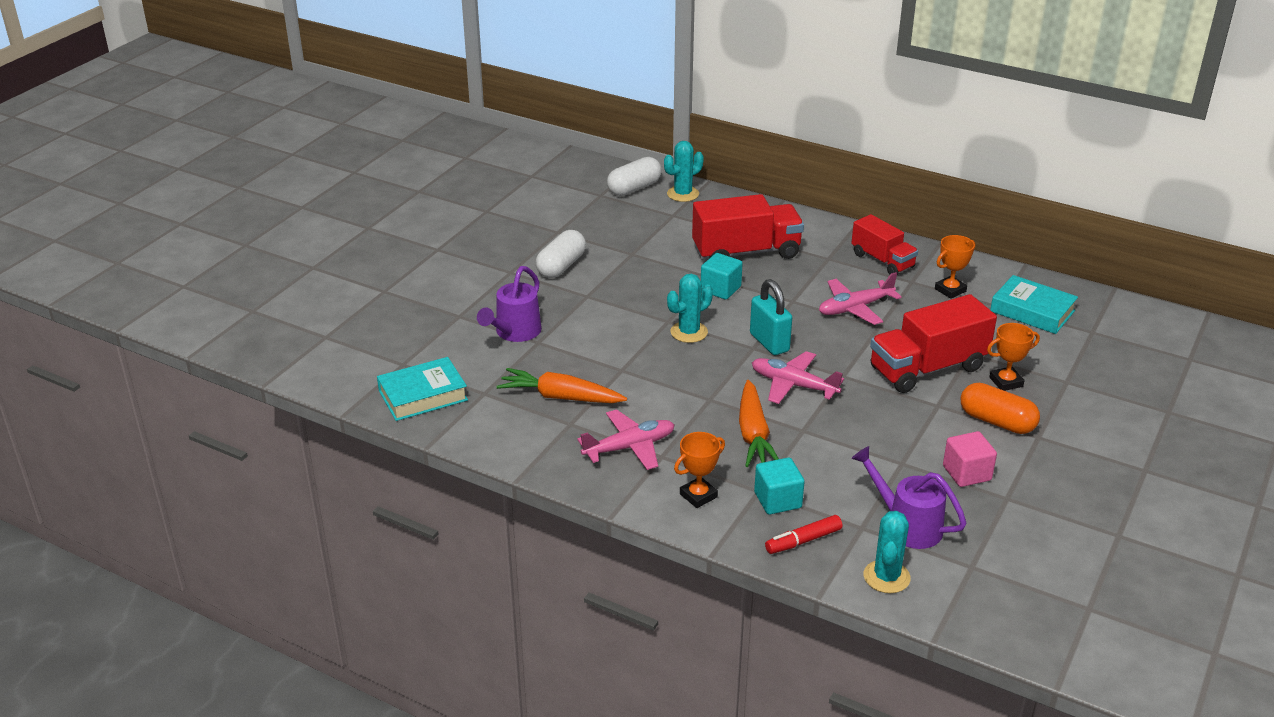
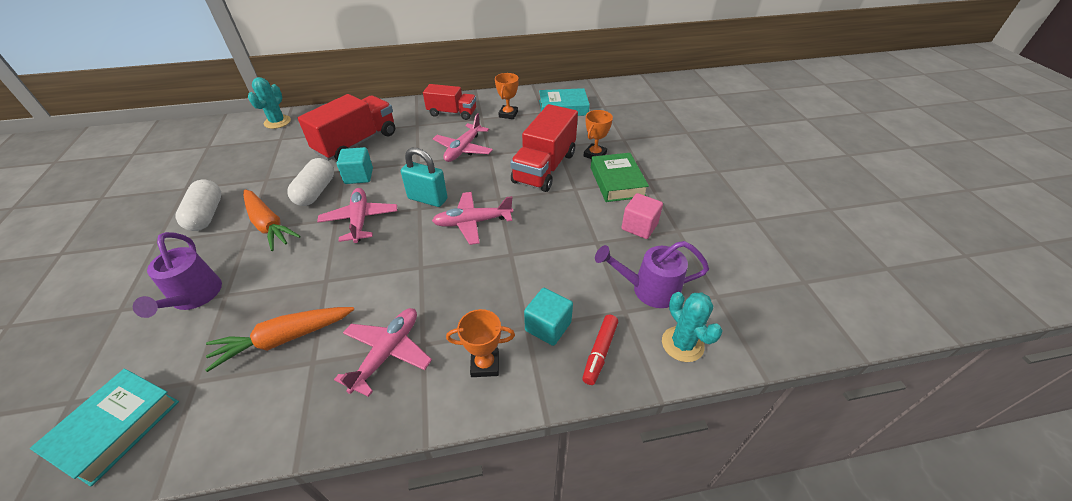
camera: 40 degrees left, 10 degrees up
(634, 188) = (234, 131): white capsule -> white capsule (316, 192)
(689, 332) = (360, 220): turquoise cactus -> pink plane
(698, 495) = (485, 364): orange trophy -> orange trophy turned 75 degrees clockwise
(753, 434) = (479, 278): orange carrot -> orange carrot (268, 225)
(997, 421) = (617, 182): orange capsule -> green book

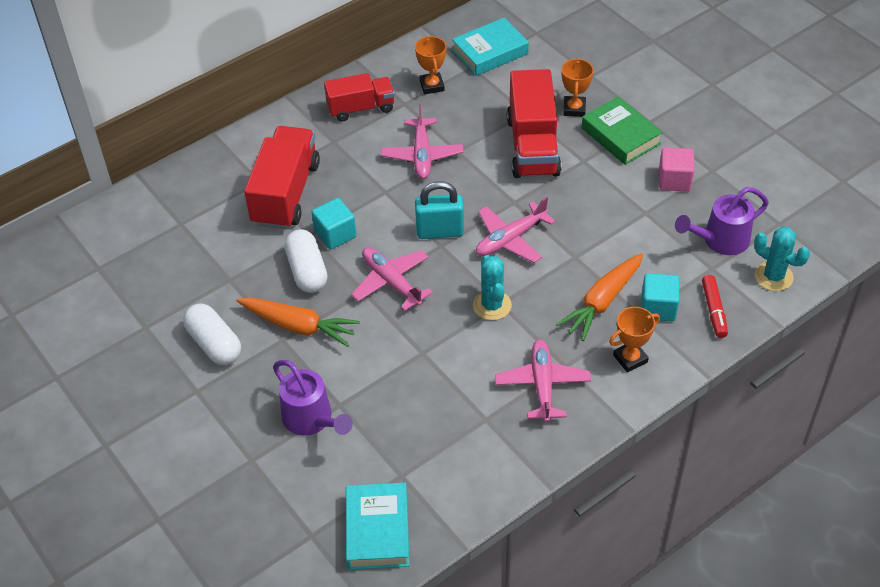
camera: 25 degrees left, 5 degrees up
(277, 122) = (147, 202): turquoise cactus -> turquoise cactus (492, 305)
(285, 339) = (441, 413): orange carrot -> orange carrot (602, 301)

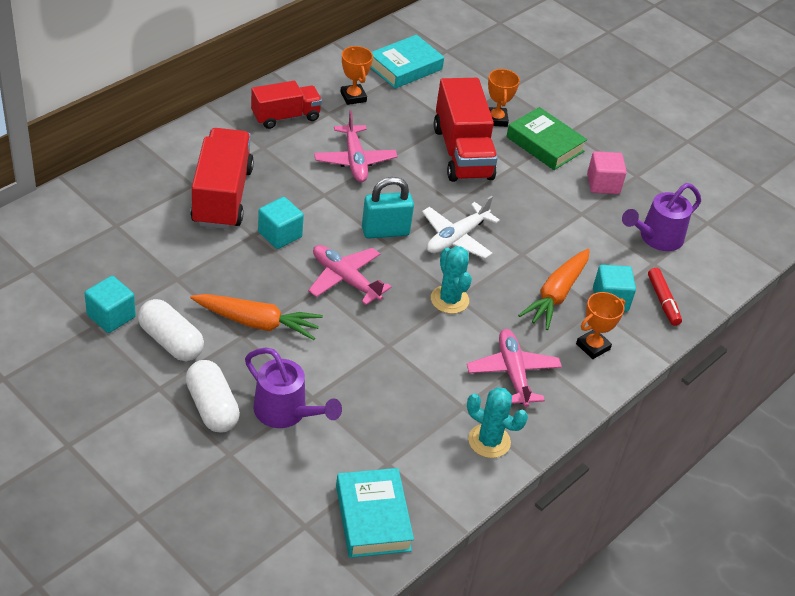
camera: 15 degrees left, 5 degrees down
(163, 317) = (111, 316): none -> turquoise cube
(307, 271) = (257, 269): white capsule -> white capsule (212, 407)
(510, 239) = (456, 238): pink plane -> white plane
(773, 276) = (712, 270): turquoise cactus -> turquoise cactus (489, 441)

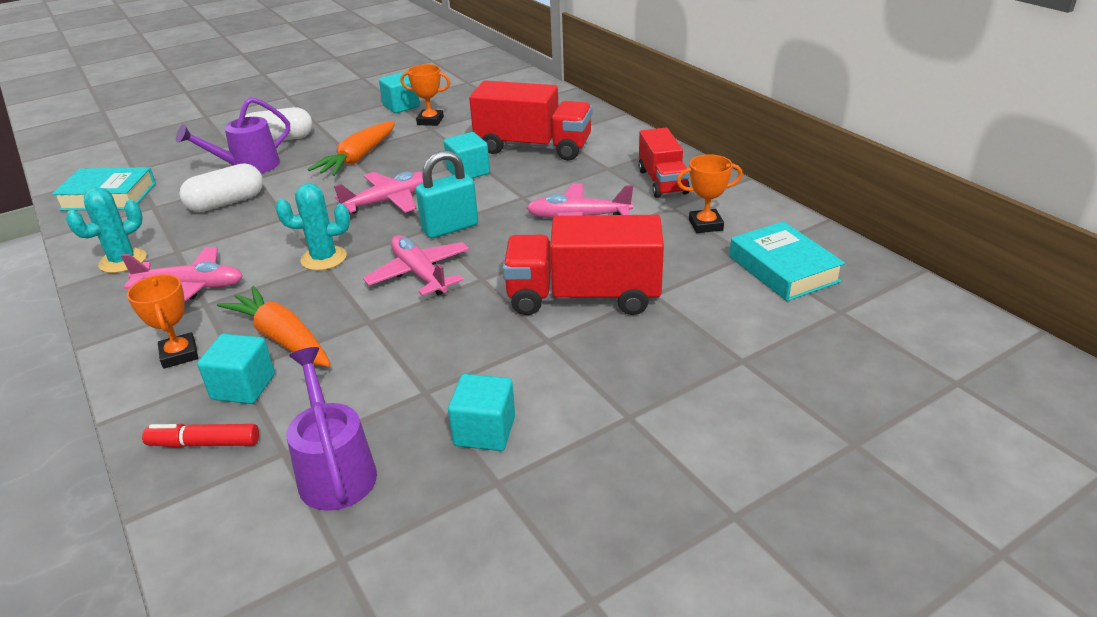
camera: 110 degrees right, 10 degrees down
(171, 342) = (360, 126): white capsule -> white capsule (226, 203)
(385, 231) = (450, 228): turquoise padlock -> turquoise padlock turned 60 degrees clockwise
(456, 238) = (419, 274): white plane -> pink plane
(496, 119) = (661, 338): orange trophy -> orange trophy (430, 121)
(545, 144) = (596, 381): green book -> none
(603, 184) = (484, 431): pink cube -> turquoise cube

